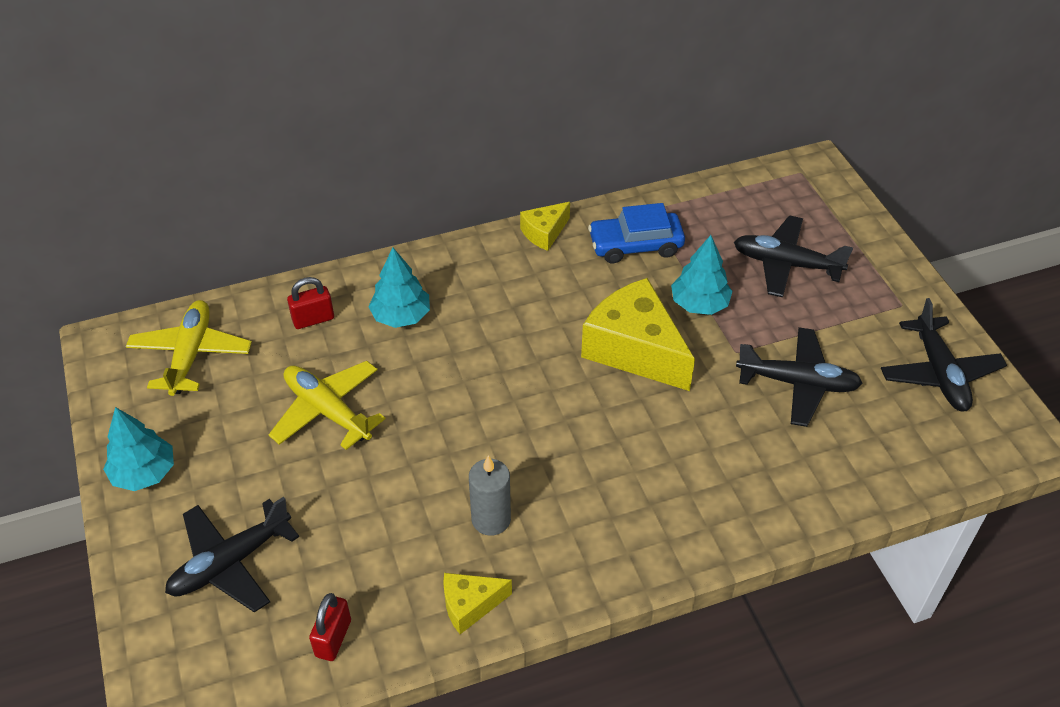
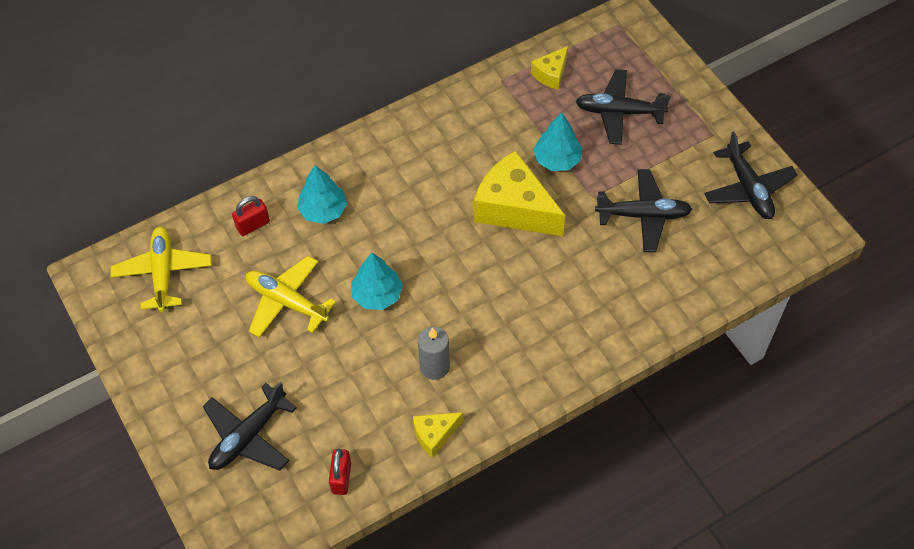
camera: 10 degrees left, 10 degrees up
(144, 473) = (159, 378): turquoise tree -> turquoise tree (377, 295)
(544, 233) = (421, 115): yellow cheese -> yellow cheese (551, 74)
(635, 245) = (497, 114): blue car -> none

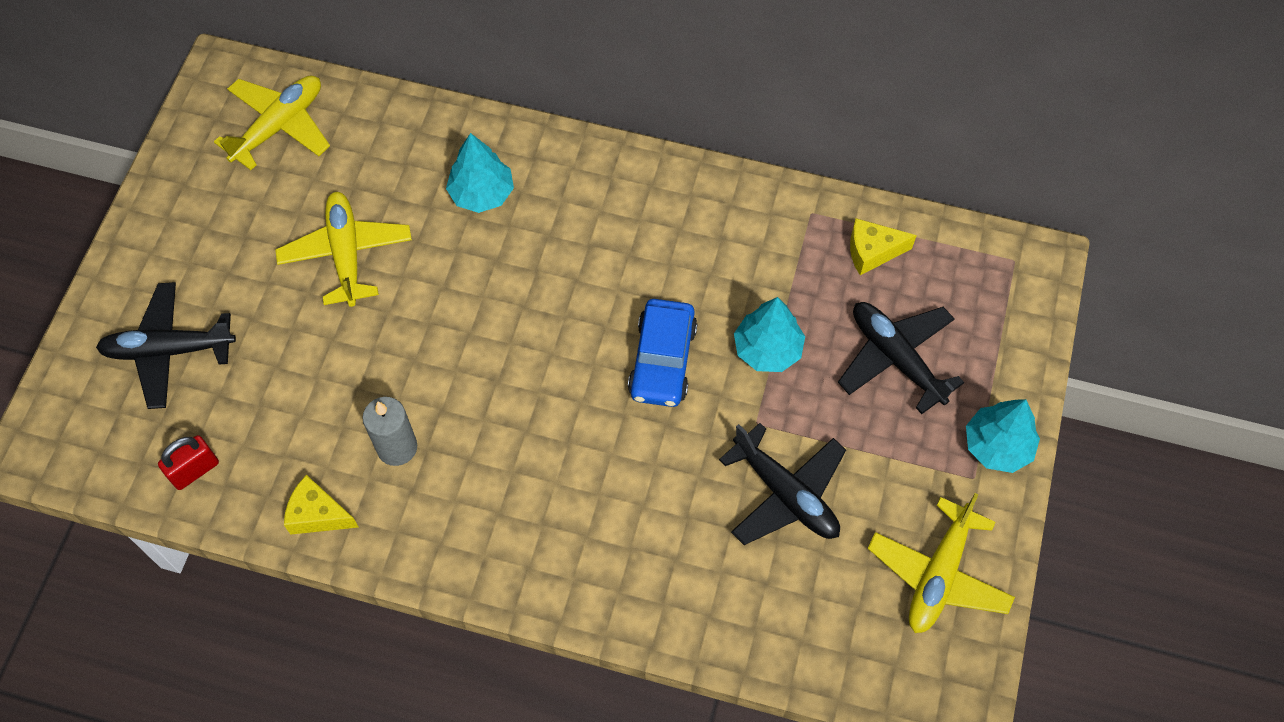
camera: 45 degrees right, 5 degrees up
(253, 225) = (404, 151): red padlock -> none
(377, 295) = (431, 324): turquoise tree -> turquoise tree (997, 446)
(514, 208) = (662, 360): yellow cheese -> blue car
(748, 188) = (938, 574): black plane -> yellow plane

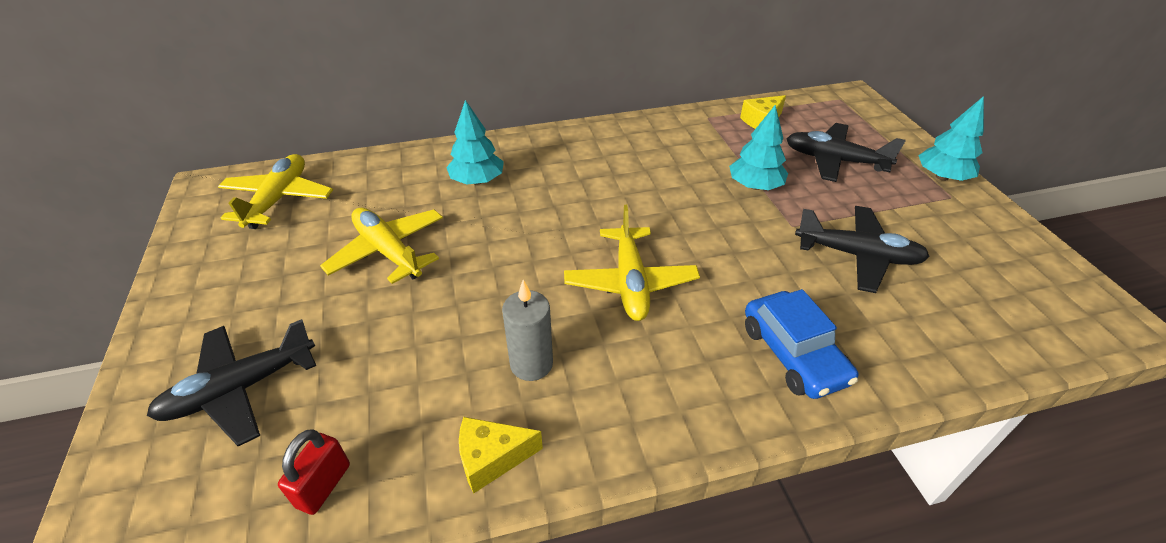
camera: 30 degrees left, 20 degrees down
(662, 360) = (693, 218): blue car -> blue car (793, 354)
(938, 574) = (1003, 255): yellow plane -> yellow plane (630, 282)

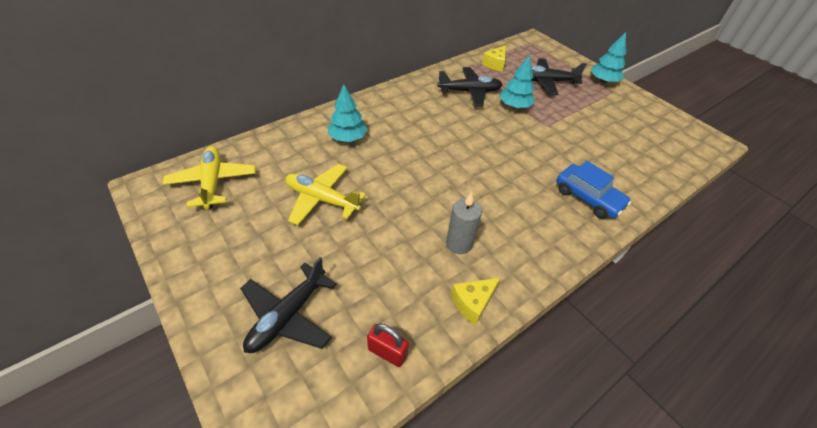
camera: 25 degrees left, 5 degrees up
(324, 485) = (387, 352): red padlock -> red padlock turned 60 degrees counterclockwise
(630, 282) = (483, 180): yellow plane -> none
(857, 255) = (588, 135): black plane -> black plane (469, 92)

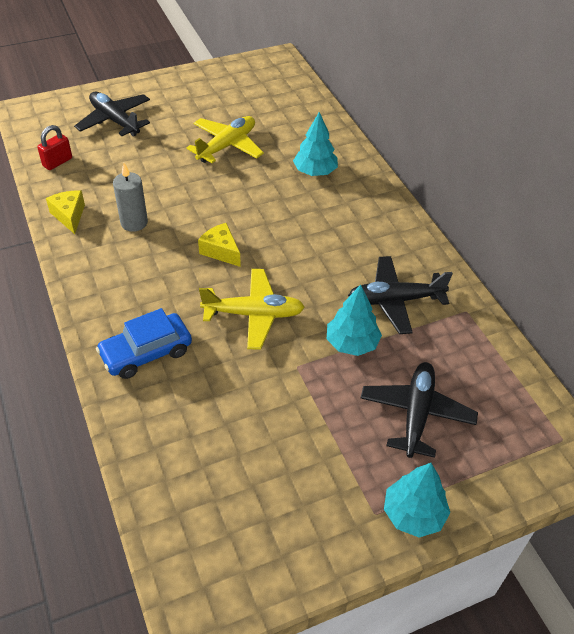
camera: 105 degrees right, 0 degrees up
(213, 182) = (271, 89): yellow plane -> yellow plane (254, 314)
(469, 92) = (395, 300): black plane -> black plane turned 75 degrees clockwise
(495, 64) = (476, 357): yellow cheese -> yellow cheese (221, 251)

